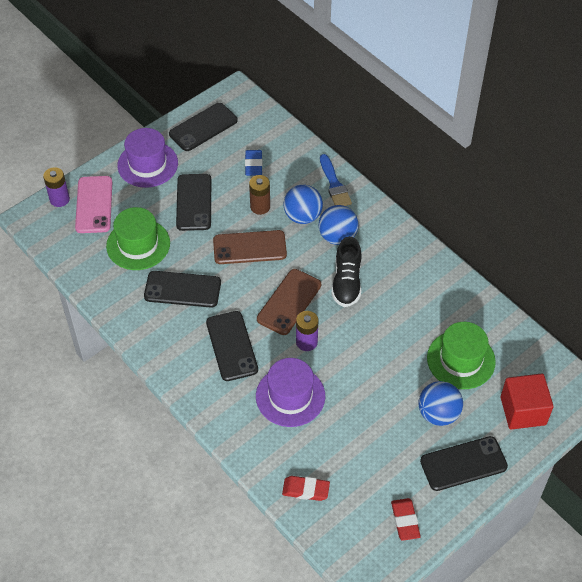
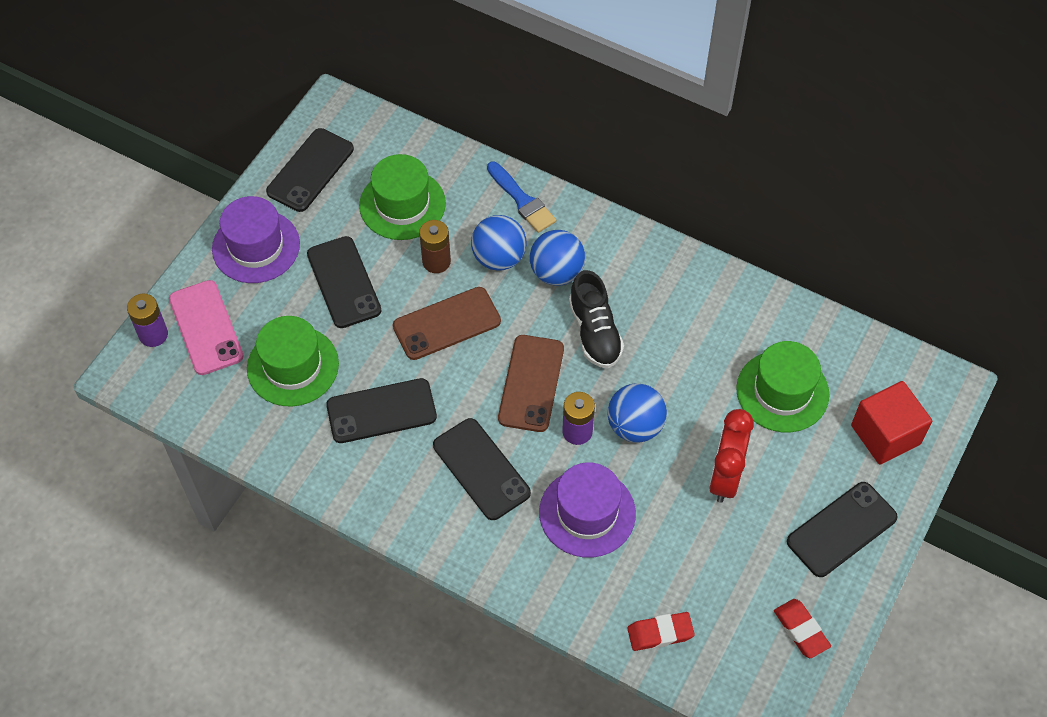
camera: 20 degrees left, 5 degrees up
(253, 165) = (402, 204): blue eraser -> green hat
(395, 403) = (725, 477): none -> red clock
(438, 414) = (784, 473): blue ball -> blue ball (635, 426)

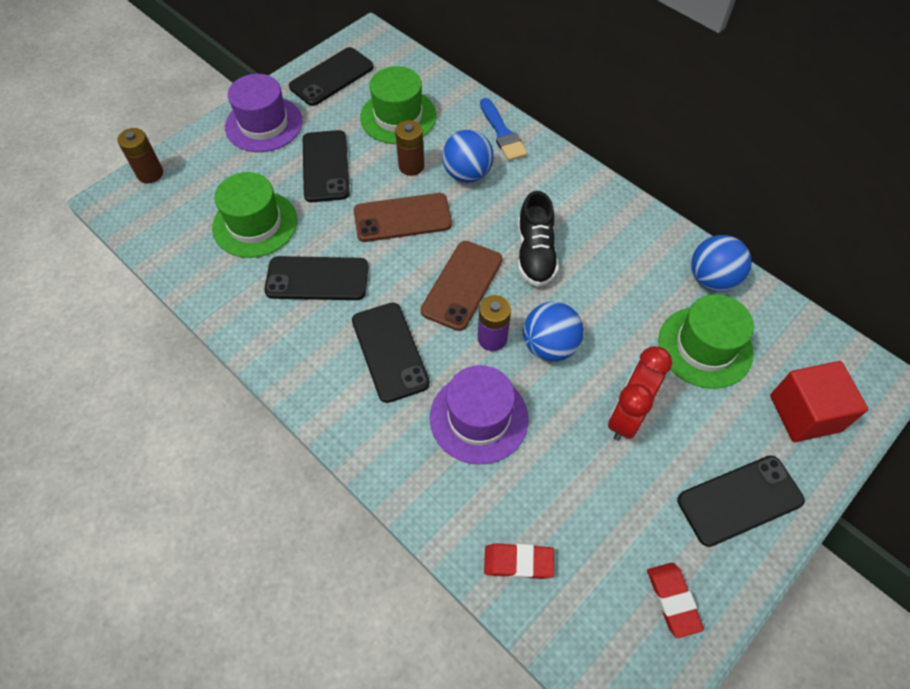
camera: 15 degrees right, 0 degrees up
(153, 334) = (150, 174): purple battery -> brown battery
(206, 327) = (195, 177): pink phone -> none
(556, 272) = (515, 196): blue ball -> blue ball (712, 279)

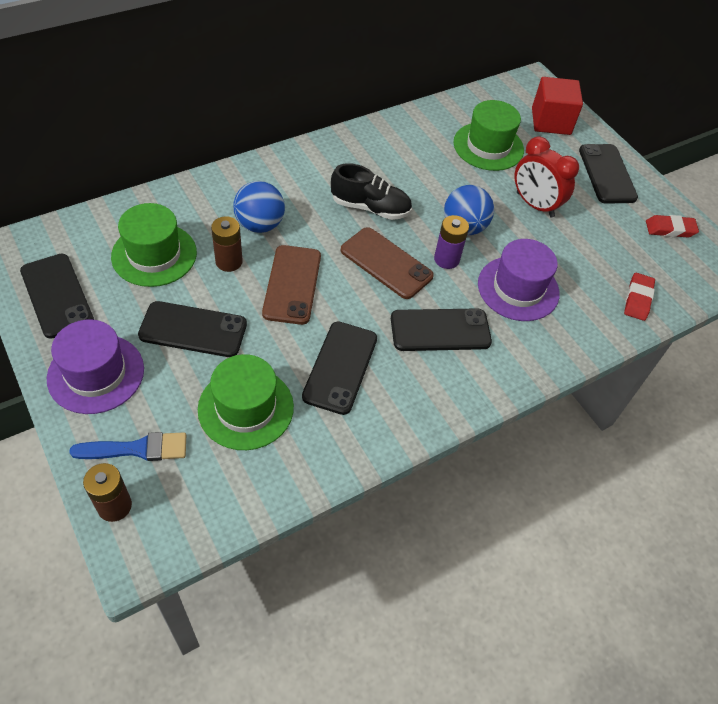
camera: 80 degrees left, 5 degrees down
(502, 133) = (221, 186): blue brush -> blue brush (137, 449)
(712, 279) = (431, 121): blue ball -> none

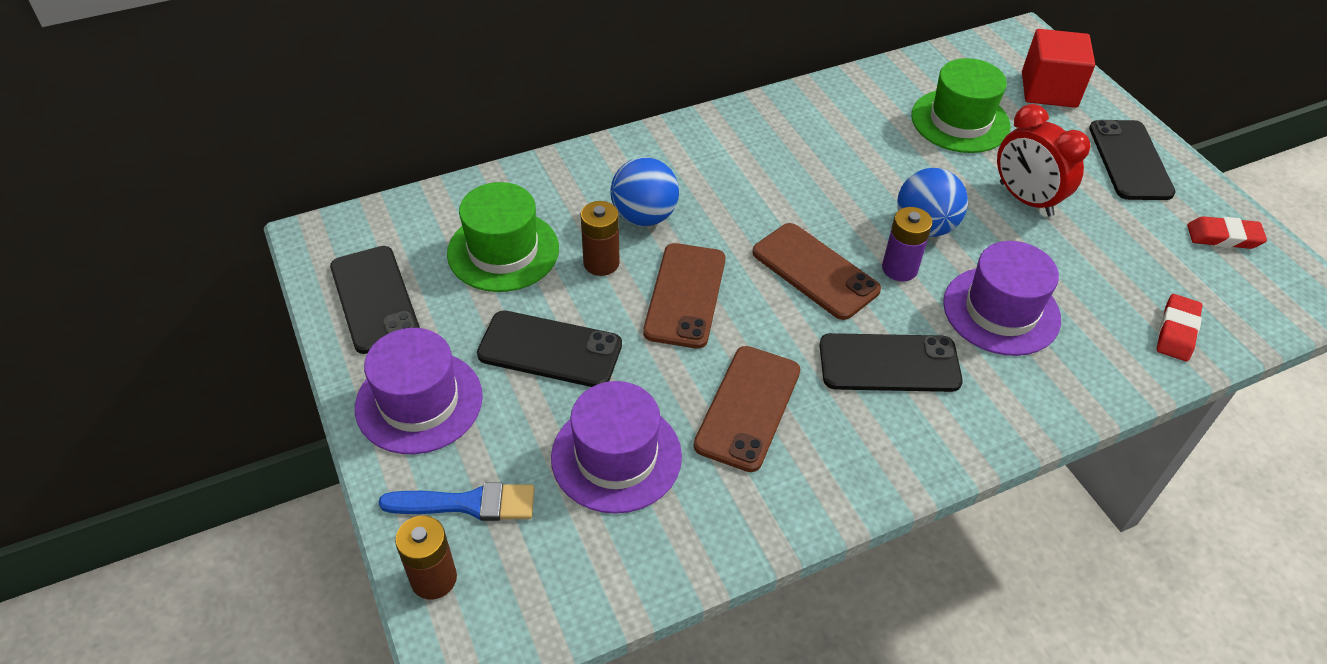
camera: 10 degrees right, 5 degrees down
(246, 408) = (616, 456): green hat -> purple hat
(340, 367) = (748, 408): black phone -> brown phone
(370, 208) = (795, 198): black shoe -> none

